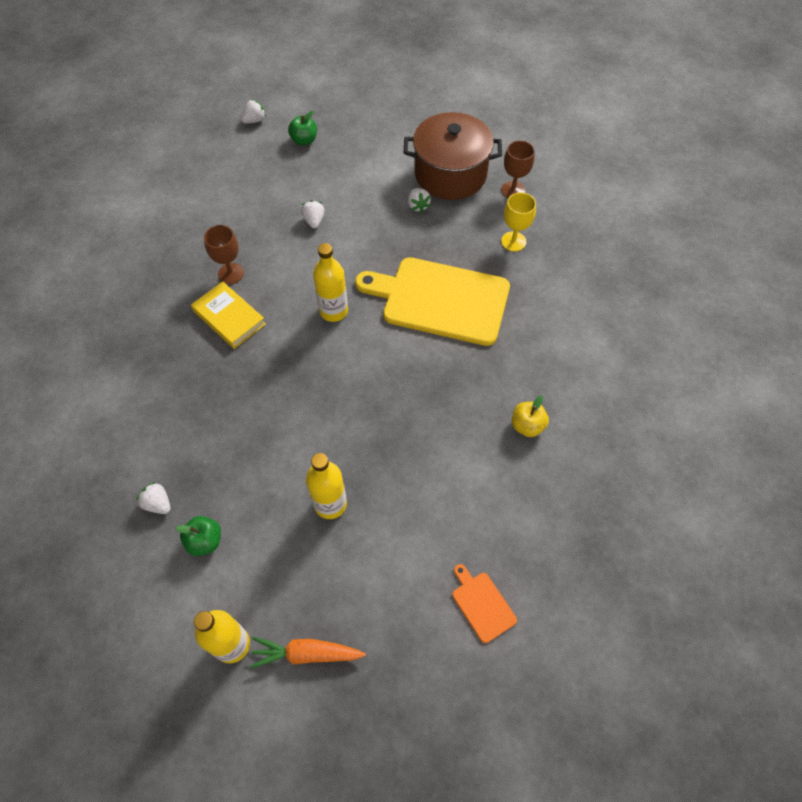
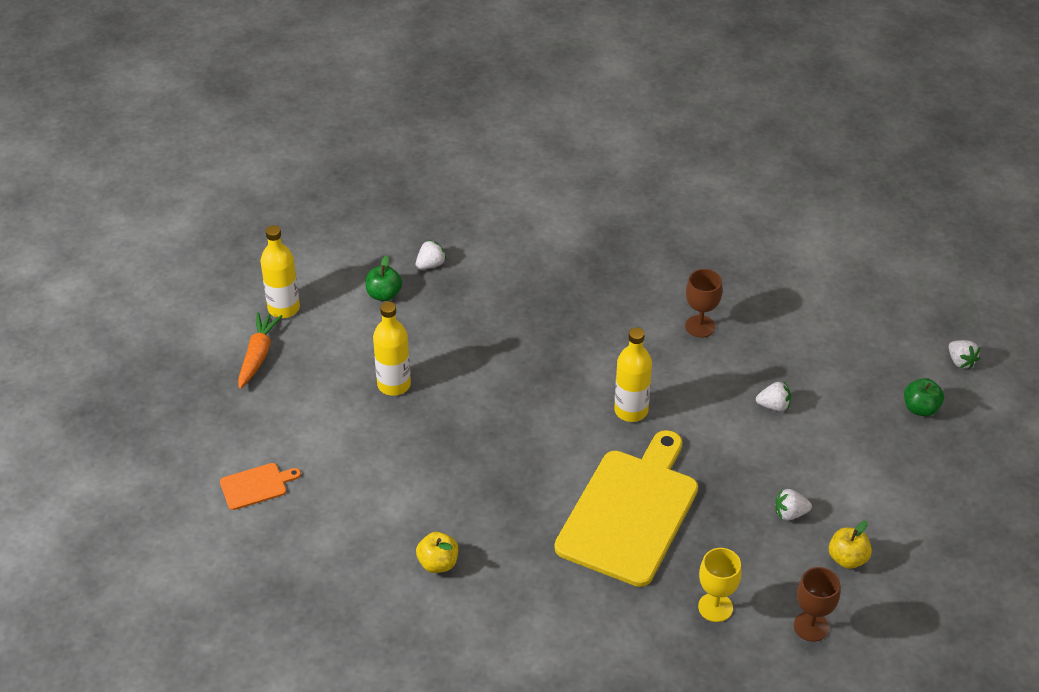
camera: 100 degrees right, 15 degrees down
(229, 318) = (637, 322): yellow book -> none
(450, 174) = (847, 558): brown pot -> yellow apple

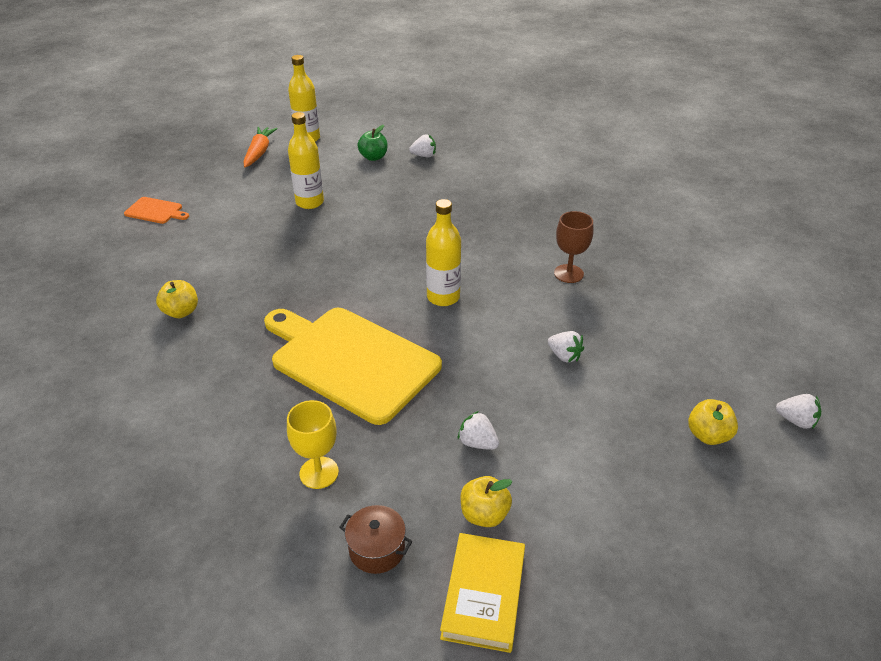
camera: 40 degrees right, 5 degrees down
(258, 355) = (259, 152): orange carrot -> orange carrot turned 45 degrees counterclockwise
(630, 512) = (350, 361): yellow cutting board -> yellow cutting board turned 120 degrees counterclockwise
(811, 626) = (377, 549): brown goblet -> brown pot
(899, 606) = (483, 595): none -> yellow book
(920, 408) = (708, 435): green apple -> yellow apple
(960, 361) = (796, 421): white strawberry -> white strawberry turned 75 degrees counterclockwise

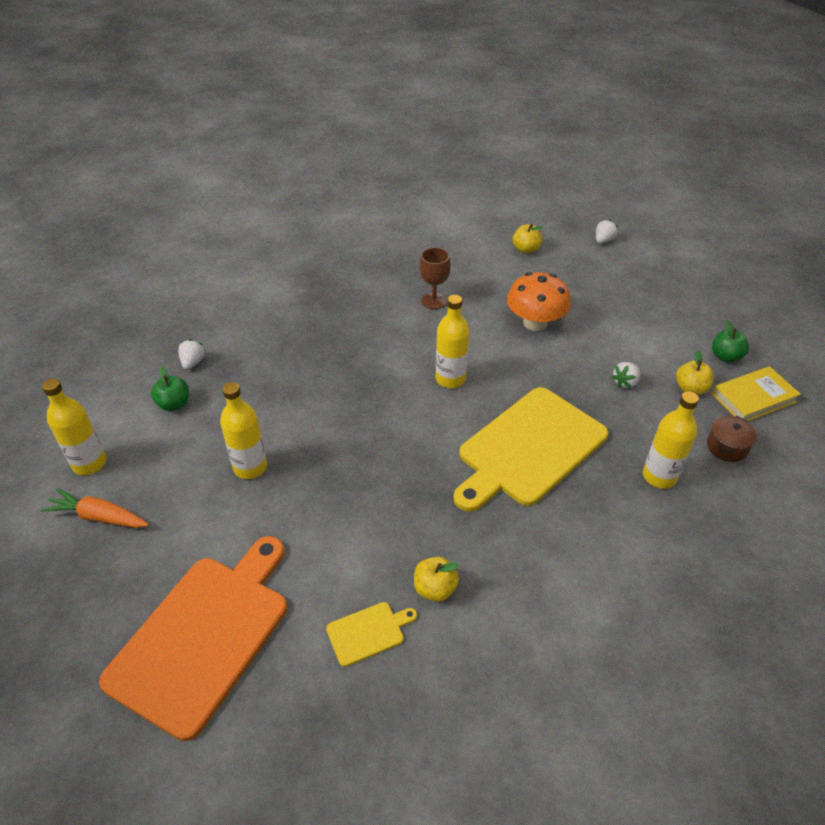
camera: 80 degrees left, 5 degrees up
(145, 282) = (368, 632): none -> yellow cutting board
(155, 211) = (203, 635): orange cutting board -> orange cutting board, size x2.39
(319, 473) = (659, 476): yellow goblet -> yellow bottle
(483, 595) = (753, 398): yellow book -> yellow book turned 45 degrees counterclockwise
(564, 356) = (535, 323): white strawberry -> orange mushroom
(570, 565) = (725, 356): none -> green apple
(708, 435) = (616, 277): yellow apple -> yellow apple (526, 249)

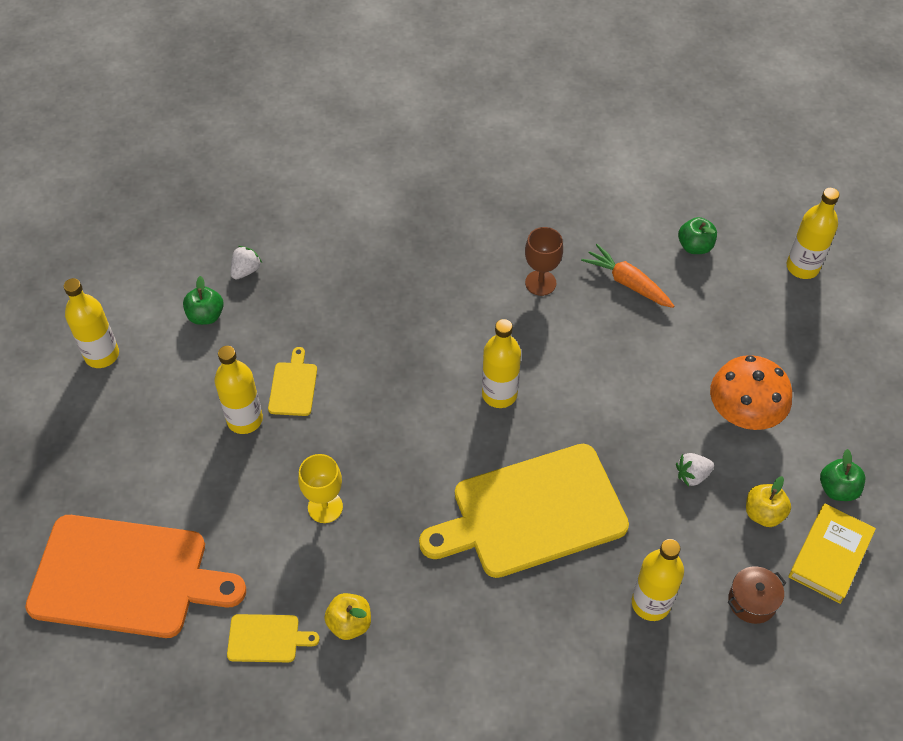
camera: 25 degrees right, 10 degrees up
(99, 517) = (88, 417): orange carrot -> orange carrot (627, 283)
(203, 635) = (126, 577): orange cutting board -> orange cutting board turned 45 degrees clockwise
(280, 429) = (293, 386): none -> yellow cutting board
(359, 507) = (325, 507): none -> yellow goblet
(526, 249) = (695, 246): yellow apple -> green apple
(535, 323) = (639, 356): orange mushroom -> orange mushroom (743, 413)
(603, 240) = (802, 267): white strawberry -> yellow bottle
(753, 398) = (830, 555): yellow book -> yellow book turned 60 degrees counterclockwise

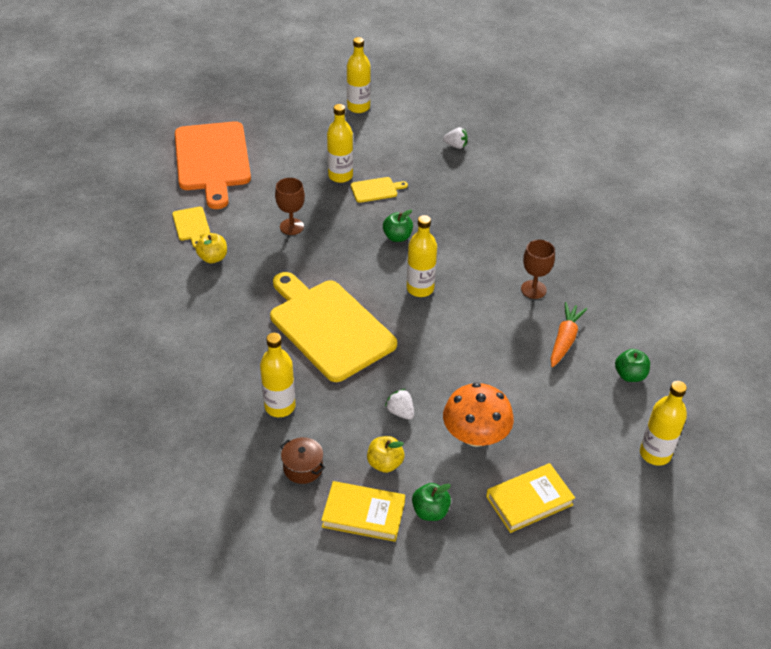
camera: 70 degrees right, 10 degrees down
(206, 316) = (410, 139): green apple -> green apple (397, 237)
(325, 507) = (291, 226): yellow goblet -> brown goblet
(840, 394) = (529, 501): none -> yellow book

